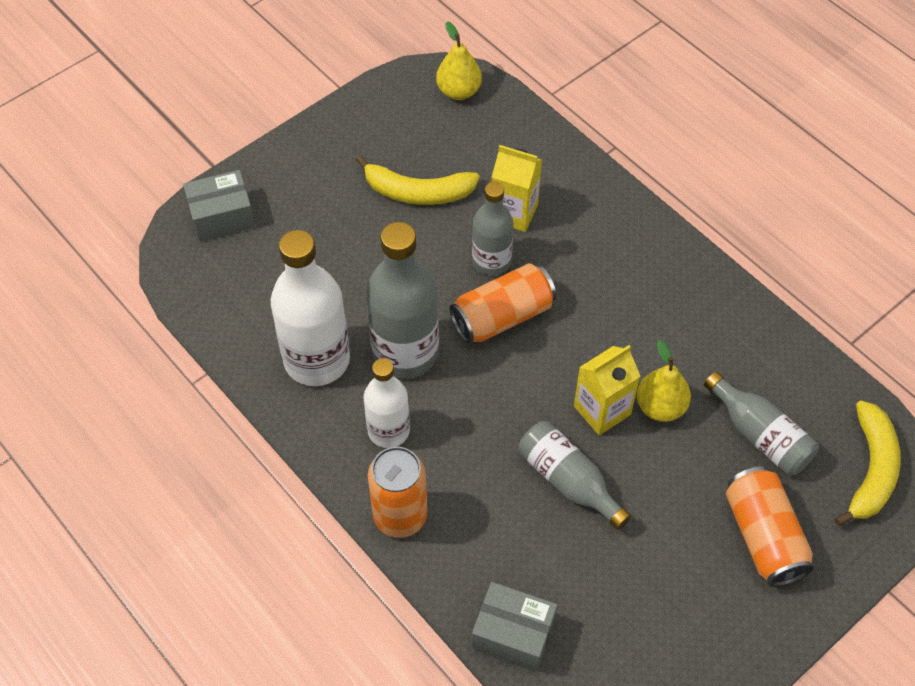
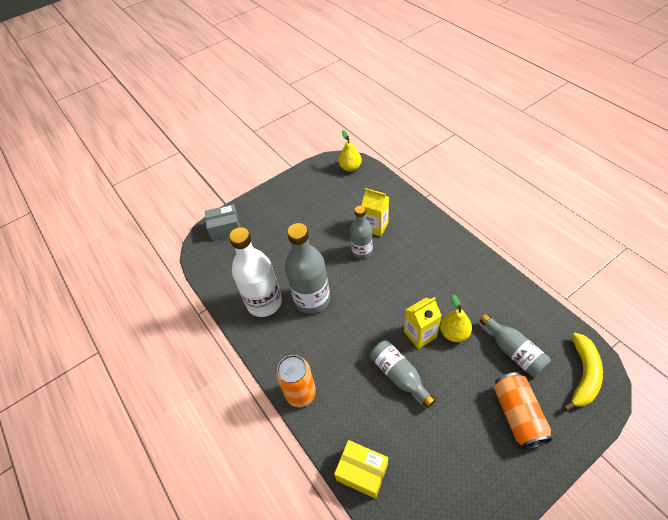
camera: 10 degrees right, 5 degrees down
(388, 430) = (299, 343): white bottle -> none
(417, 192) = (325, 216): yellow banana -> none
(502, 316) = (366, 281): orange can -> none
(513, 634) = (362, 472): grey box -> yellow box

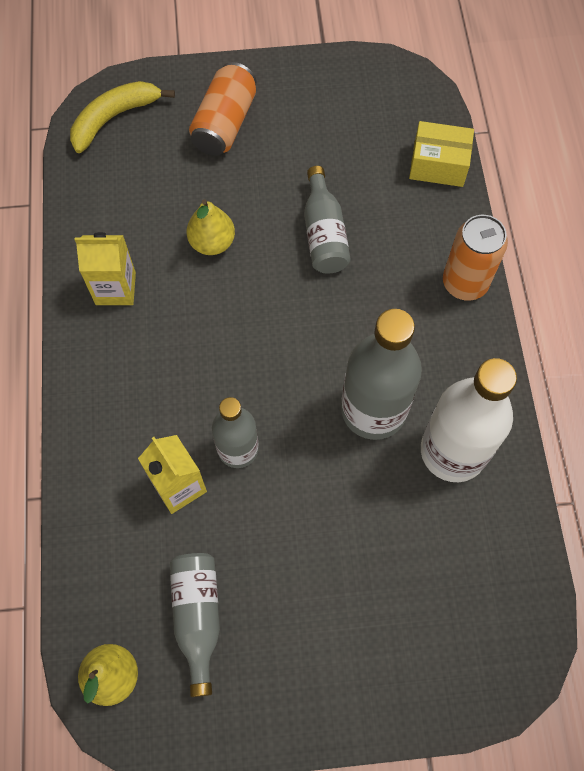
camera: 155 degrees left, 15 degrees up
(225, 228) = (456, 674): grey box -> none
(362, 472) = (438, 165): yellow box -> yellow box turned 45 degrees counterclockwise
(420, 334) = (256, 267): yellow carton -> yellow carton (115, 288)
(513, 351) = (162, 182): grey bottle -> grey bottle (198, 617)

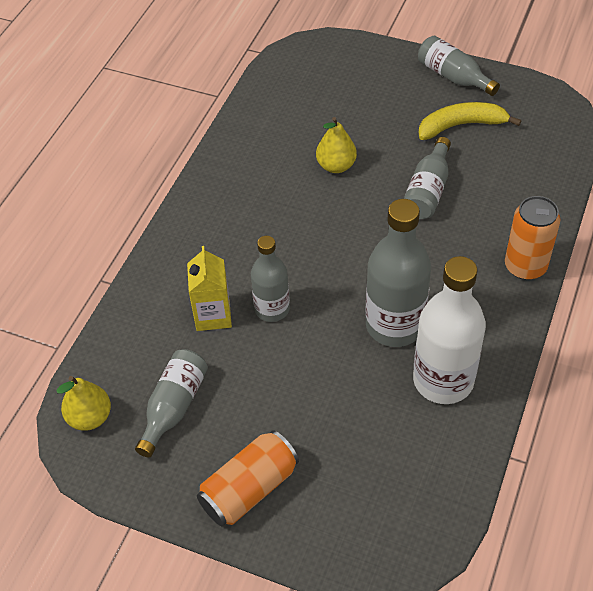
camera: 30 degrees right, 15 degrees down
(114, 118) = (312, 61): yellow banana -> yellow banana (461, 125)
(115, 288) = (246, 169): yellow carton -> none
(225, 123) = (394, 91): orange can -> orange can (249, 489)
(278, 81) = (453, 77): none -> grey bottle
(438, 165) = (552, 176): yellow box -> none

